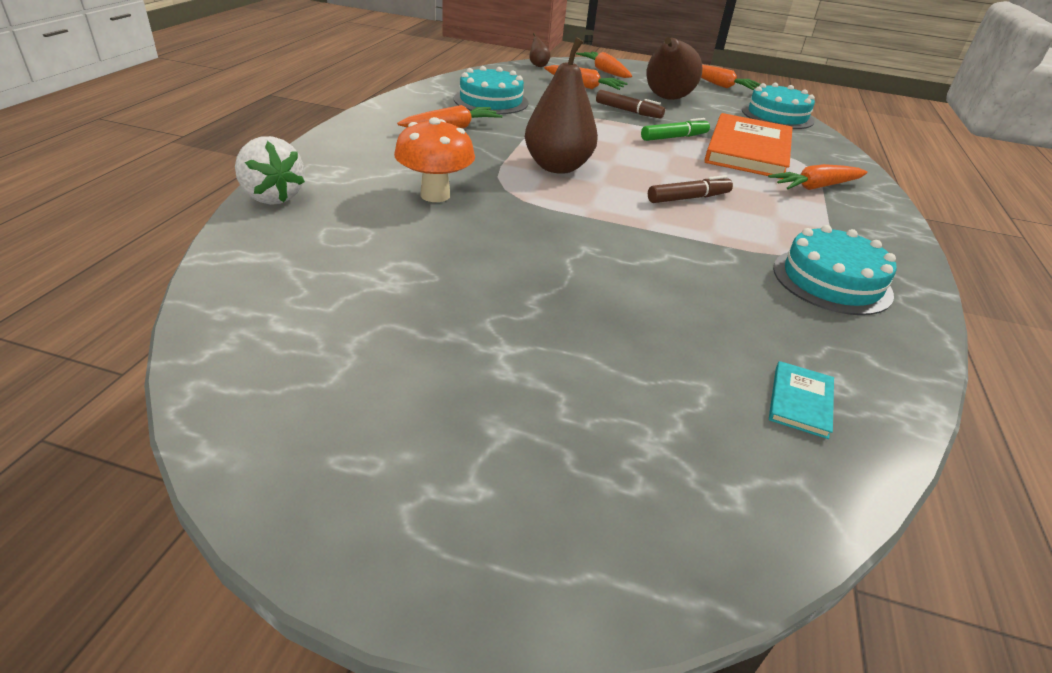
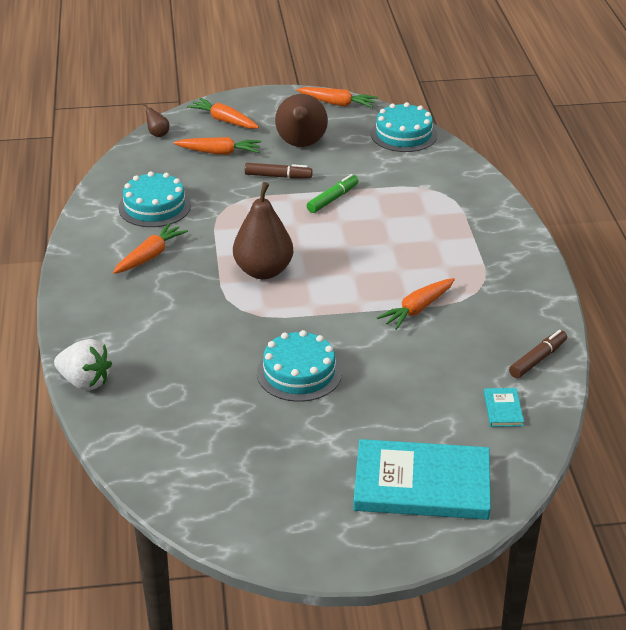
camera: 20 degrees left, 0 degrees up
(435, 195) = (197, 335): orange mushroom -> none
(605, 471) = (422, 484): none -> turquoise book
(688, 198) = (376, 269): brown marker -> brown marker (537, 359)
(748, 150) = (397, 193): orange book -> none
(816, 187) = (462, 220): orange carrot -> orange carrot (417, 309)
(831, 281) = (497, 313): turquoise cake -> turquoise cake (299, 373)

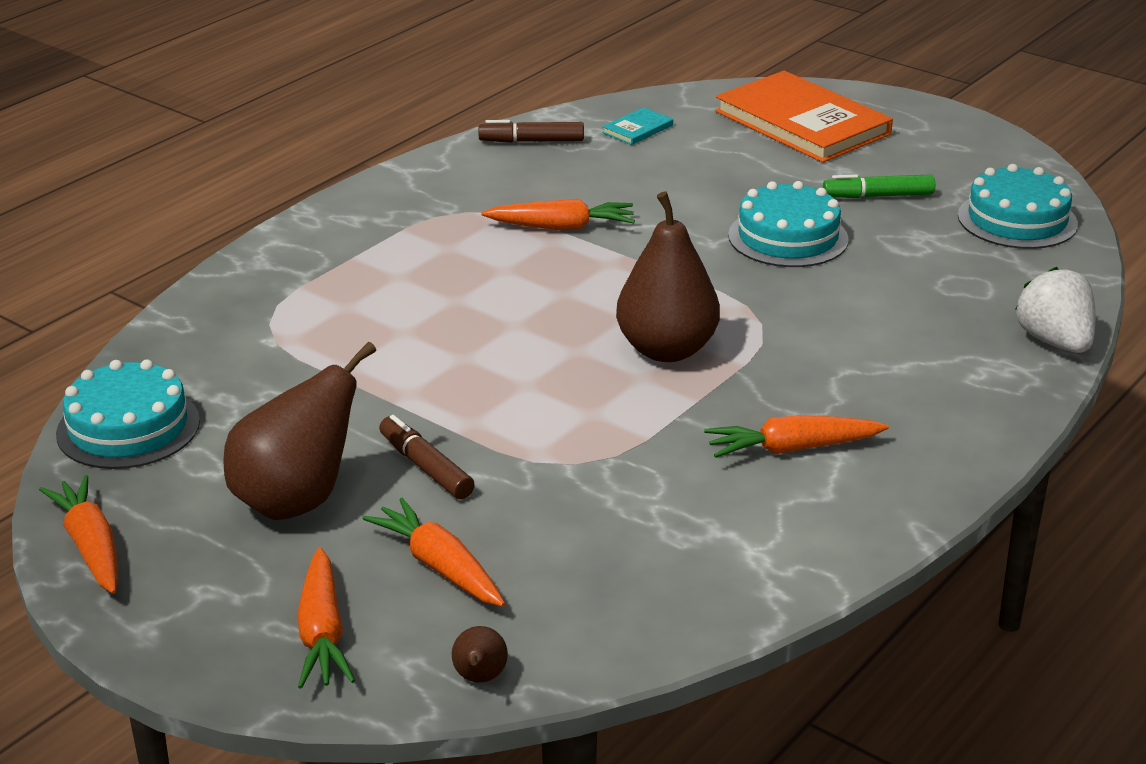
camera: 135 degrees left, 5 degrees down
(154, 206) = (685, 524): turquoise cake -> turquoise cake (1017, 220)
(333, 199) = (417, 390): green marker -> green marker (878, 196)
(422, 484) = (802, 123): turquoise book -> orange book

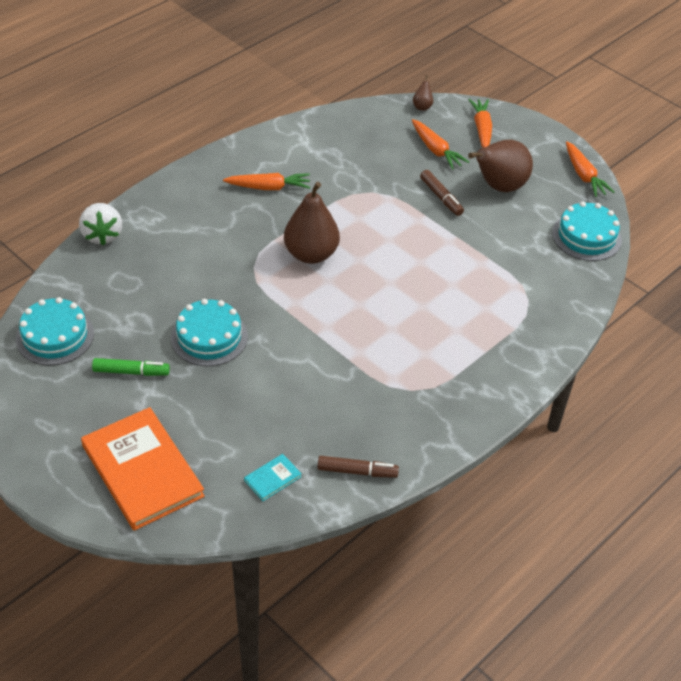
camera: 175 degrees left, 15 degrees up
(561, 227) = (350, 365): orange carrot -> none

